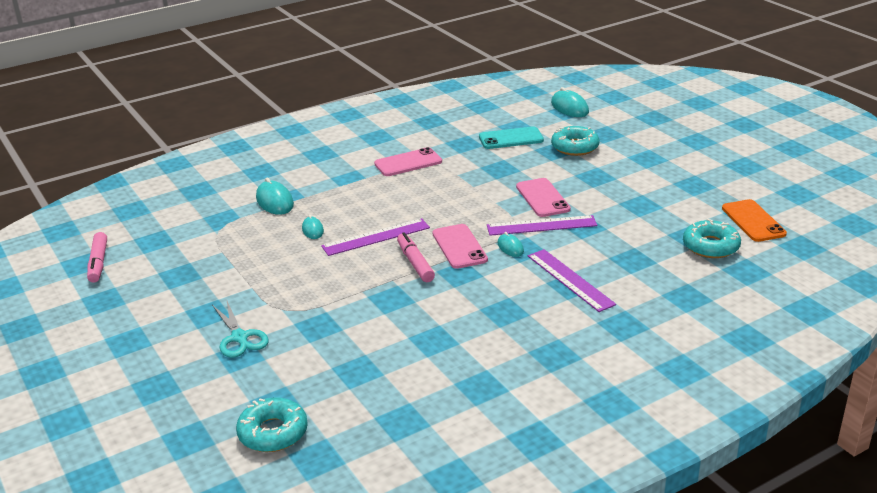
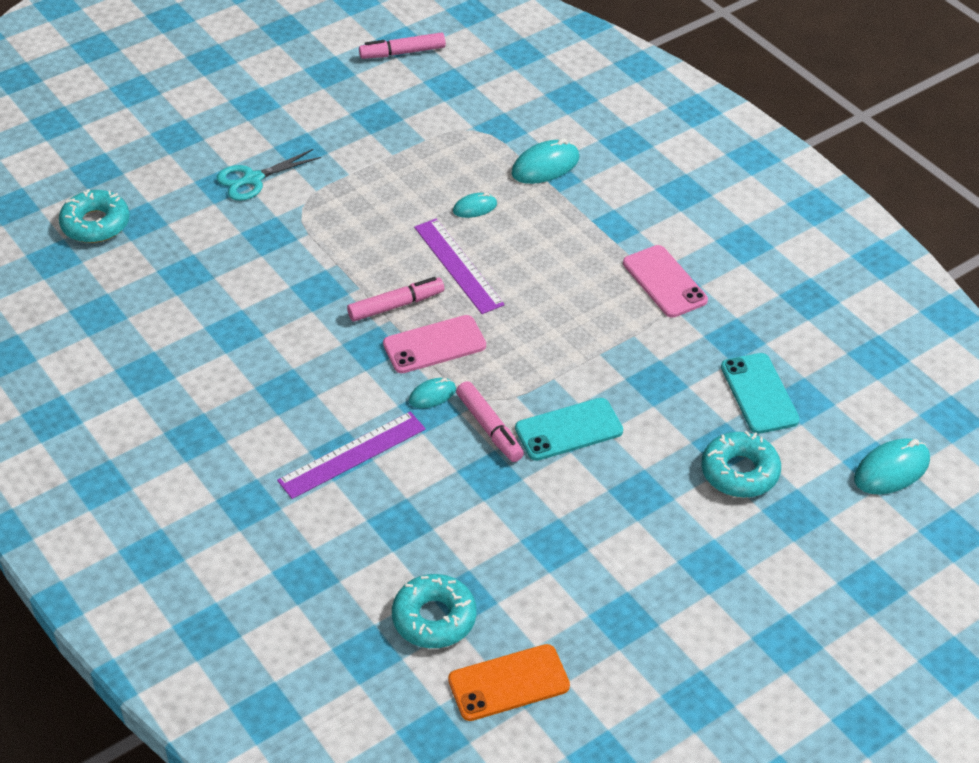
camera: 85 degrees right, 15 degrees up
(541, 226) = (489, 428): purple ruler -> pink marker
(542, 198) = (569, 430): pink phone -> turquoise phone

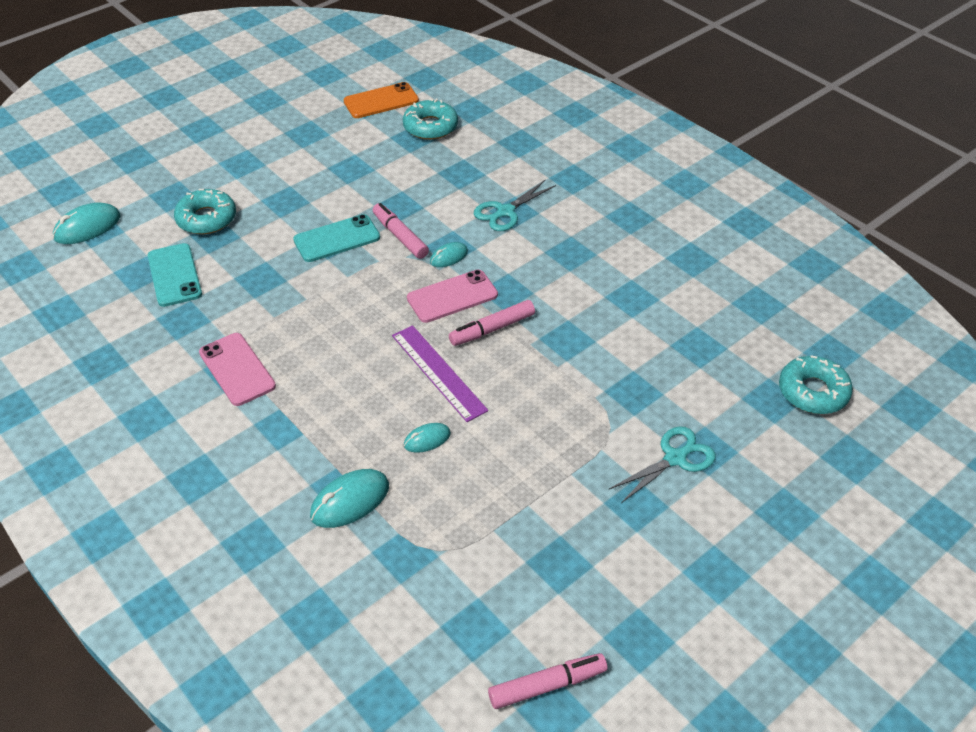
camera: 175 degrees right, 0 degrees up
(352, 455) = (505, 212): purple ruler -> turquoise scissors

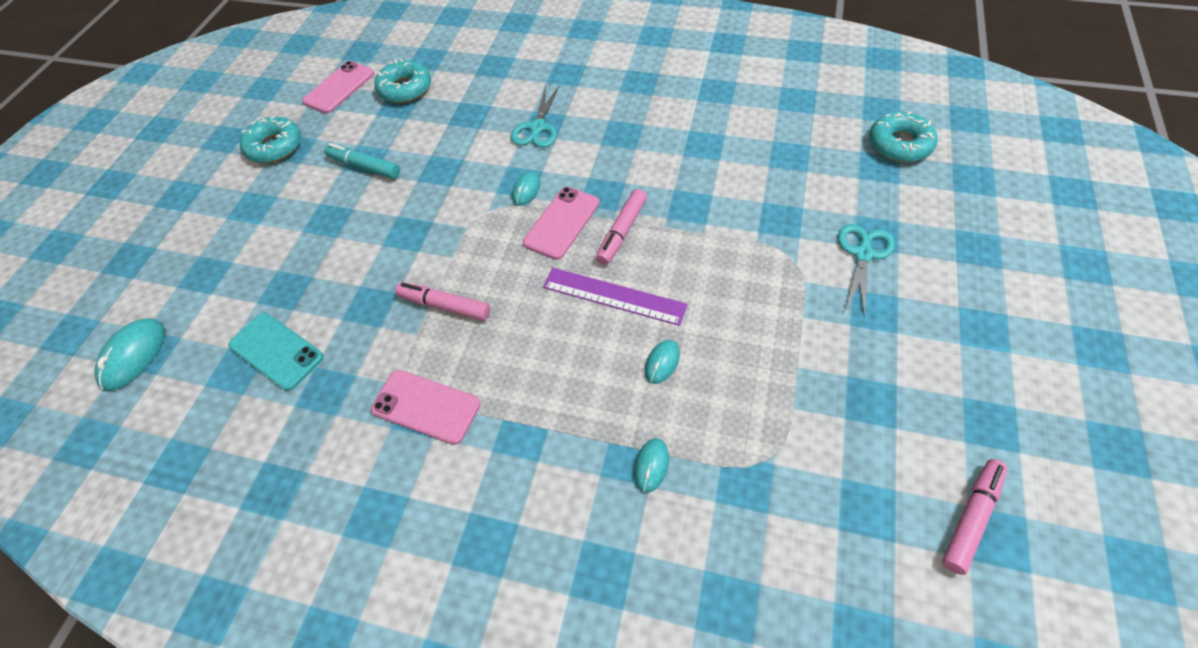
camera: 30 degrees left, 10 degrees up
(206, 219) = (261, 277): turquoise donut -> turquoise donut (275, 146)
(337, 239) = (410, 228): turquoise phone -> none
(345, 174) = (364, 166): none -> turquoise marker
(350, 501) = (651, 465): turquoise mouse -> turquoise mouse, size x0.60
(381, 101) = (339, 88): orange phone -> pink phone
(400, 236) = (466, 195): pink marker -> pink marker (445, 306)

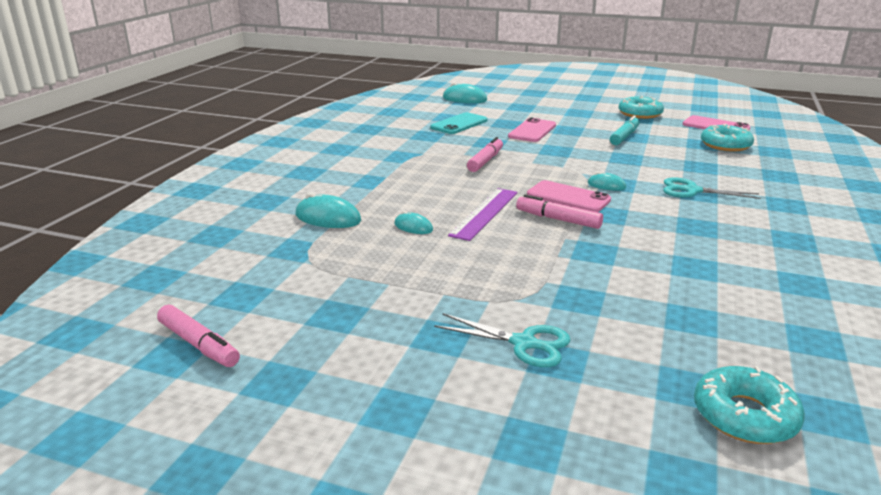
camera: 90 degrees right, 30 degrees down
(426, 406) = (405, 157): pink phone -> pink phone (532, 131)
(651, 465) = (328, 218): turquoise mouse -> turquoise mouse, size x1.68

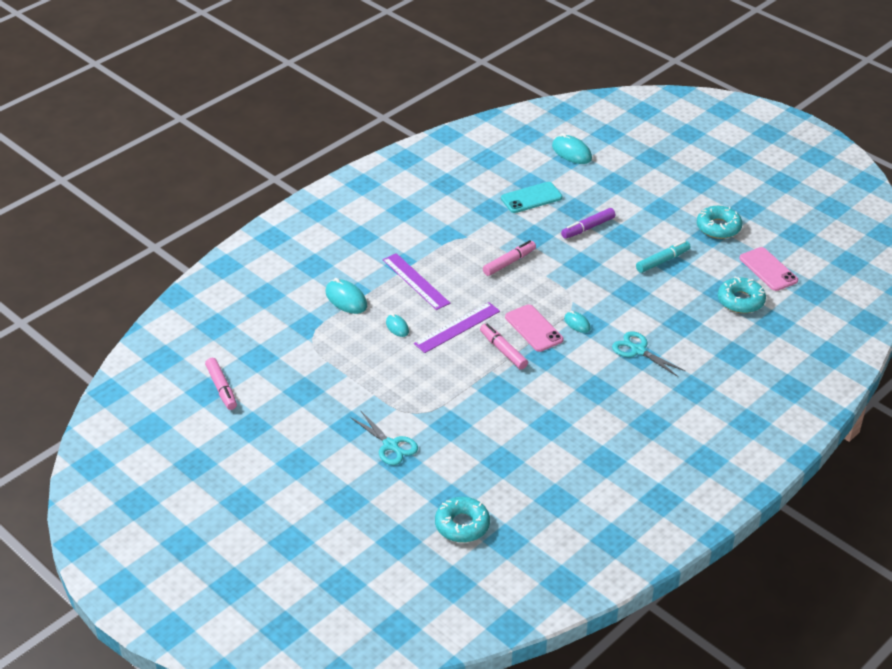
camera: 25 degrees right, 15 degrees up
(400, 190) = (416, 281): none -> purple ruler
(532, 131) = (588, 228): pink phone -> purple marker

